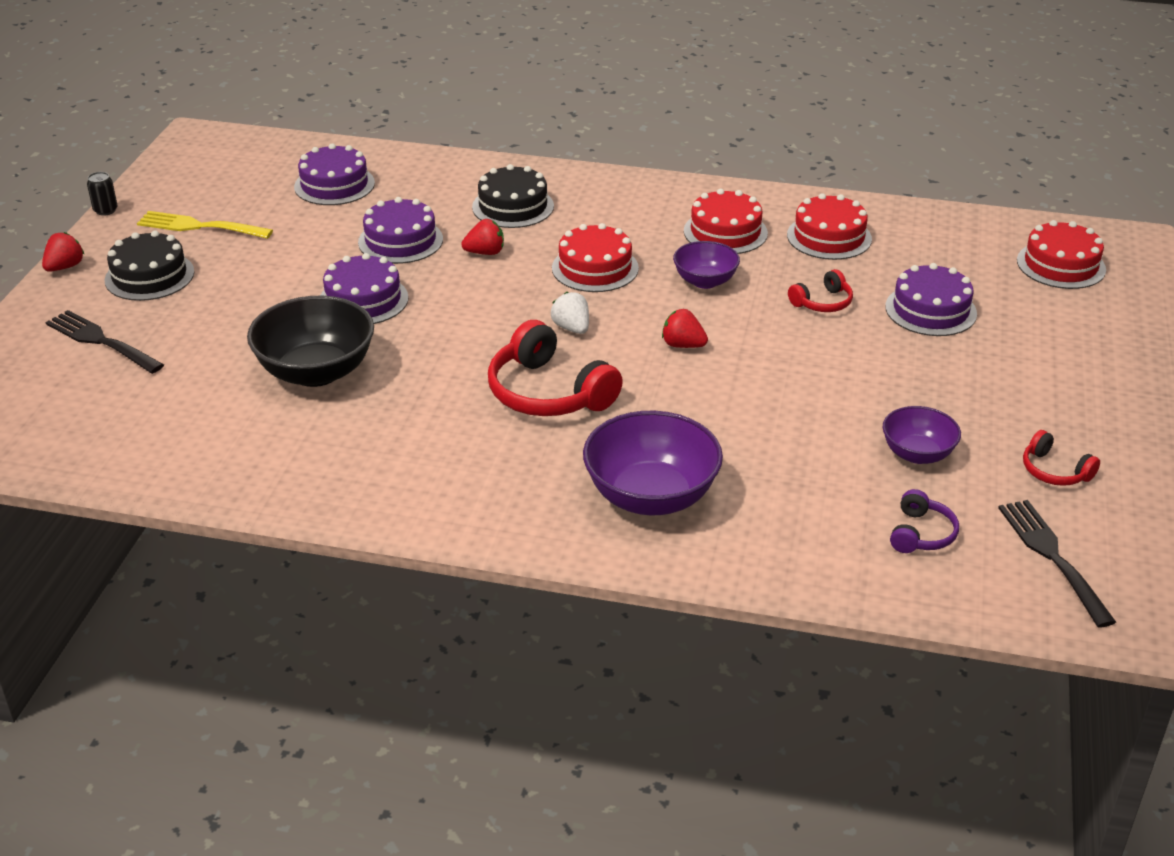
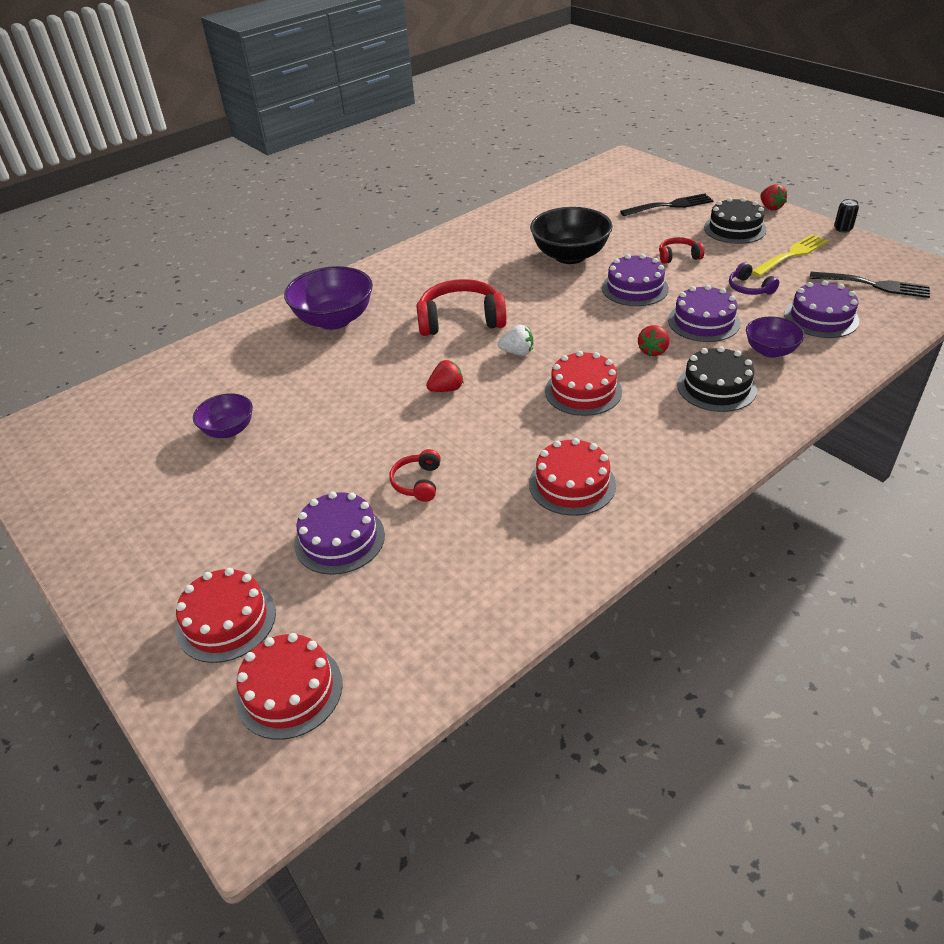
camera: 130 degrees right, 5 degrees up
(705, 281) = (511, 436): purple bowl -> purple bowl (770, 351)
(829, 237) = (503, 546): red cake -> red cake (226, 620)
(921, 534) = (181, 393): purple headphones -> purple headphones (749, 288)
(1052, 557) = (97, 430): black fork -> black fork (874, 285)
(1054, 471) = (134, 480): red headphones -> red headphones (678, 256)

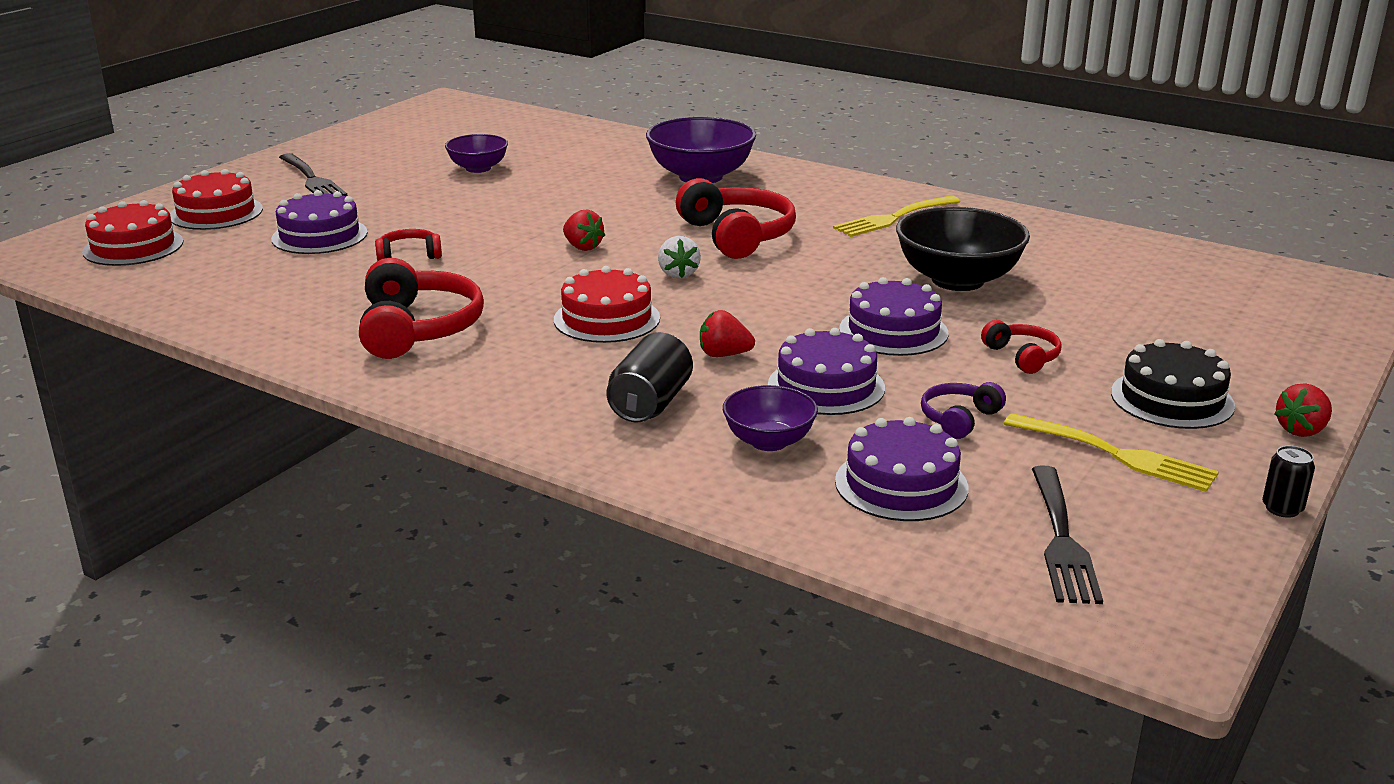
camera: 70 degrees right, 15 degrees down
(462, 259) = (893, 218): none -> yellow fork
(572, 484) = (418, 329): red cake -> red headphones
(670, 205) = (1207, 339): black fork -> black fork (312, 179)
(716, 387) = (650, 403): black cake -> black can

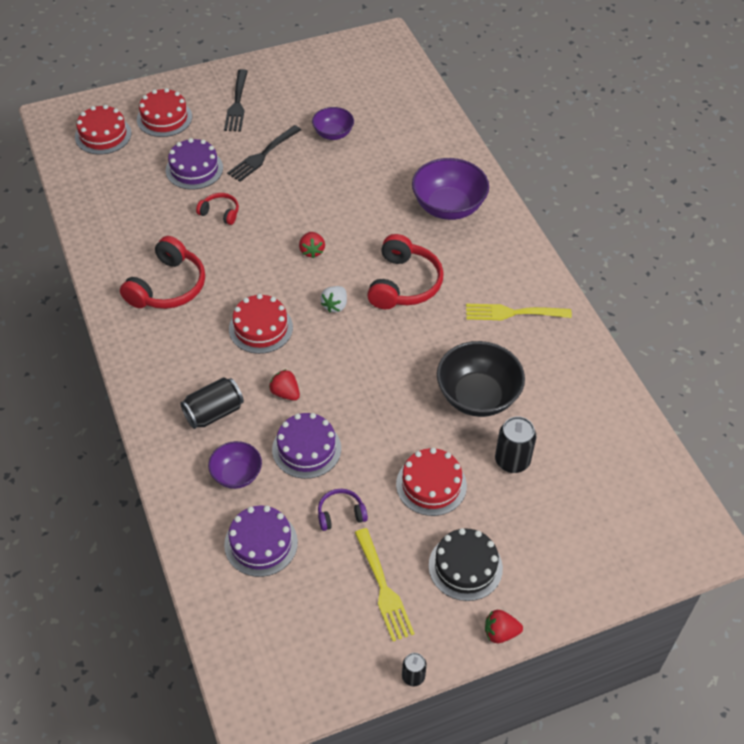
camera: 35 degrees right, 25 degrees up
(893, 331) = (390, 422): purple cake -> none
(1022, 356) = (431, 485): red headphones -> red cake
(1061, 540) = (287, 626): black fork -> black fork (262, 155)
(1075, 308) = (512, 461): none -> black can

